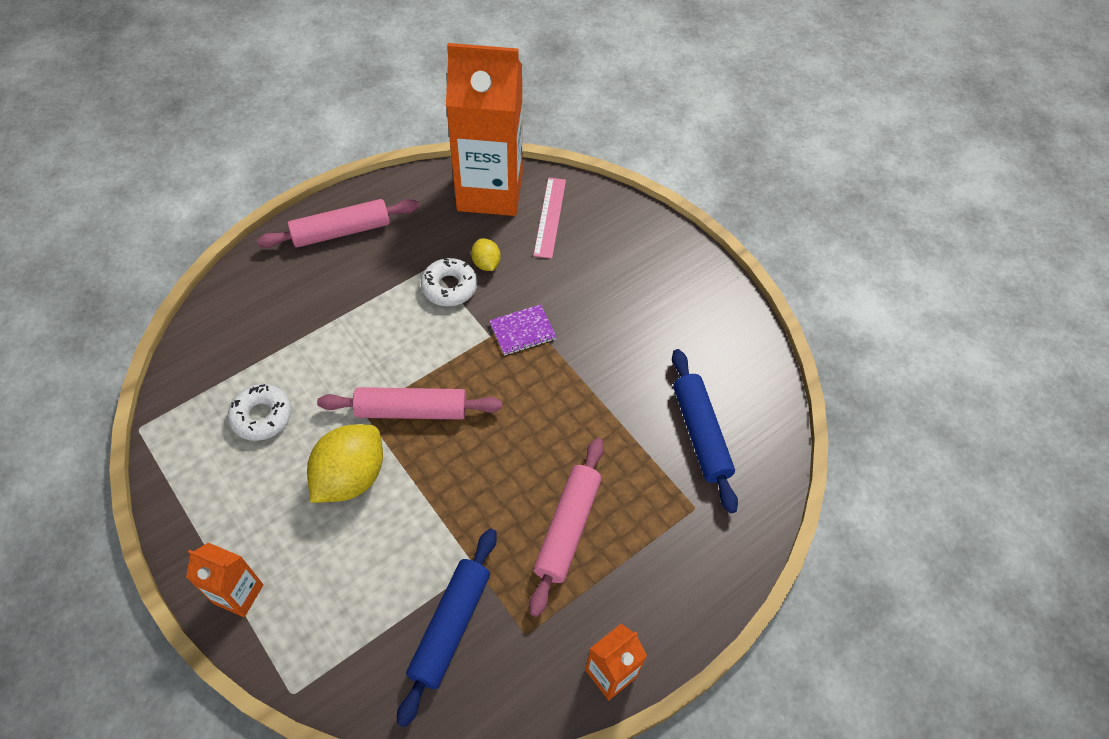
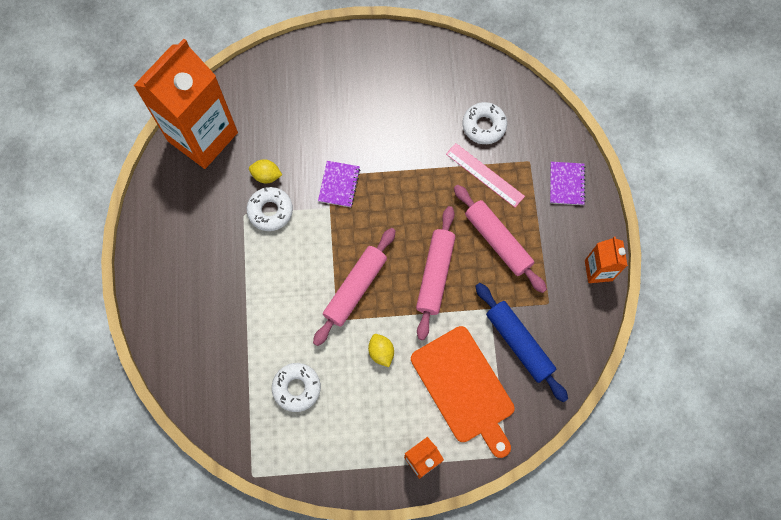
camera: 55 degrees left, 15 degrees up
(341, 231) = (167, 258): pink rolling pin -> pink rolling pin (435, 274)
(350, 477) = (381, 352): yellow lemon -> yellow lemon, size x0.50
(356, 593) = (464, 388): none -> orange cutting board
(550, 217) = (255, 110): pink ruler -> pink ruler (485, 175)
(698, 568) = (566, 184): none -> purple notebook
(700, 434) = (484, 126): blue rolling pin -> white donut

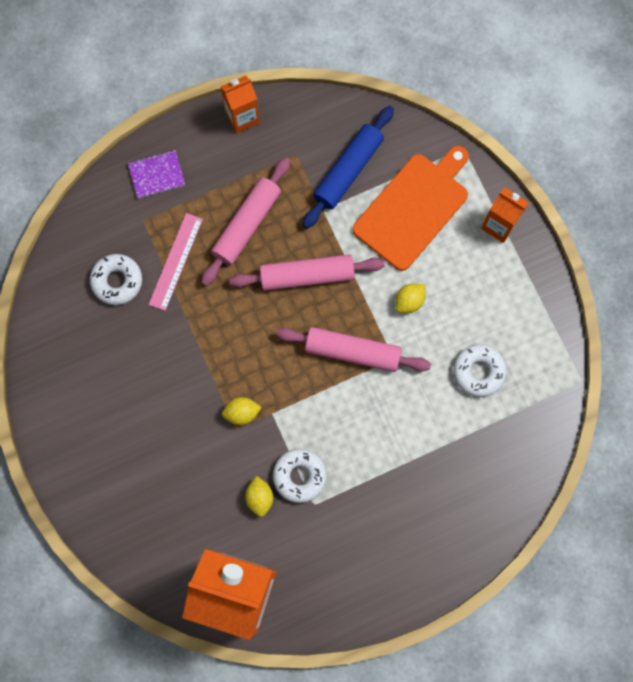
camera: 110 degrees left, 5 degrees up
(339, 184) = (242, 413): purple notebook -> yellow lemon

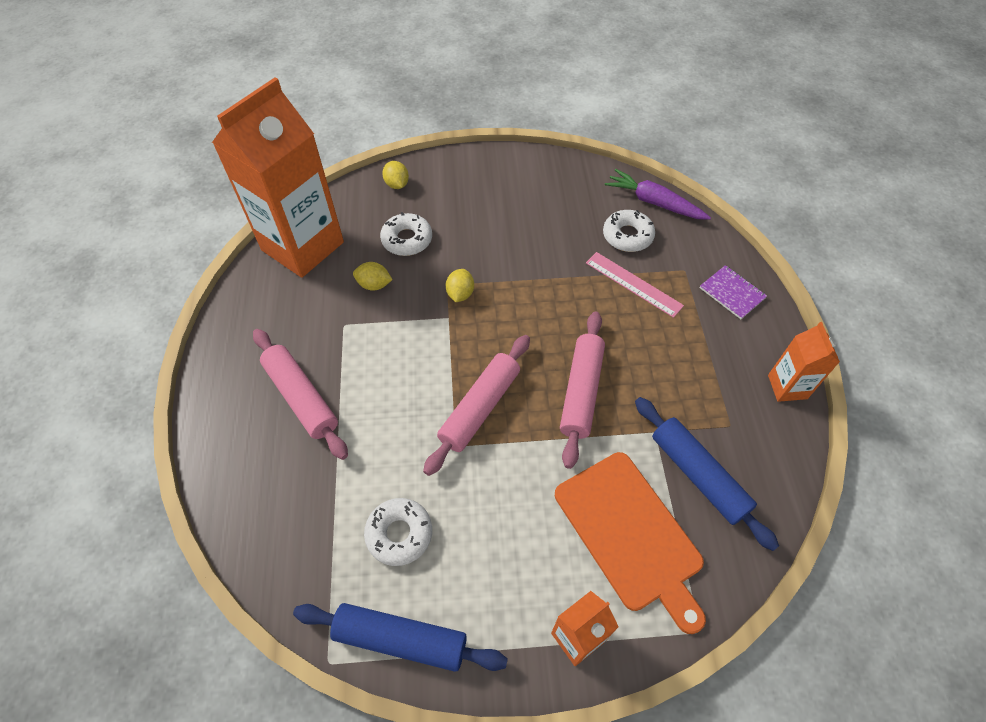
camera: 110 degrees right, 20 degrees down
(62, 266) = (654, 202): none -> purple carrot
(157, 175) = (732, 293): purple notebook -> purple notebook turned 45 degrees counterclockwise
(246, 224) = (656, 354): pink rolling pin -> pink rolling pin (301, 397)
(299, 476) = (376, 321): white donut -> white donut (407, 240)
(409, 301) = (514, 486): yellow lemon -> yellow lemon (397, 184)
(547, 339) = (401, 639): none -> blue rolling pin

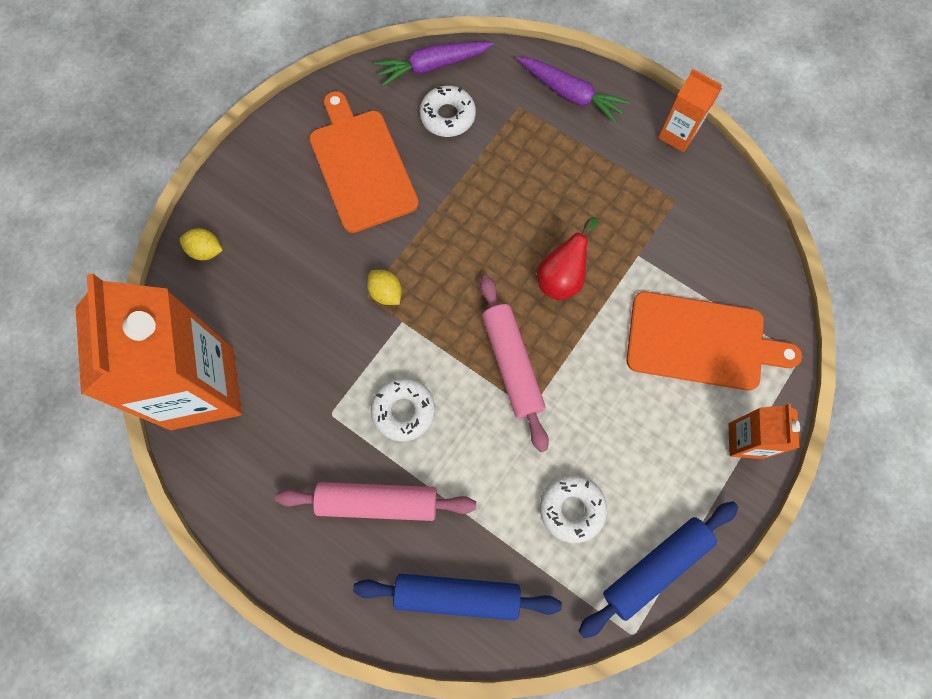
camera: 50 degrees left, 15 degrees up
(374, 285) = (309, 357): yellow lemon -> none
(407, 240) = (283, 291): white donut -> white donut (403, 411)
(537, 217) = (361, 166): none -> orange cutting board
(581, 392) = (561, 277): pink rolling pin -> red pear
(633, 284) = (498, 154): pink ruler -> none
(698, 475) = (694, 257): blue rolling pin -> blue rolling pin (457, 595)
(732, 293) = (570, 94): purple notebook -> purple carrot

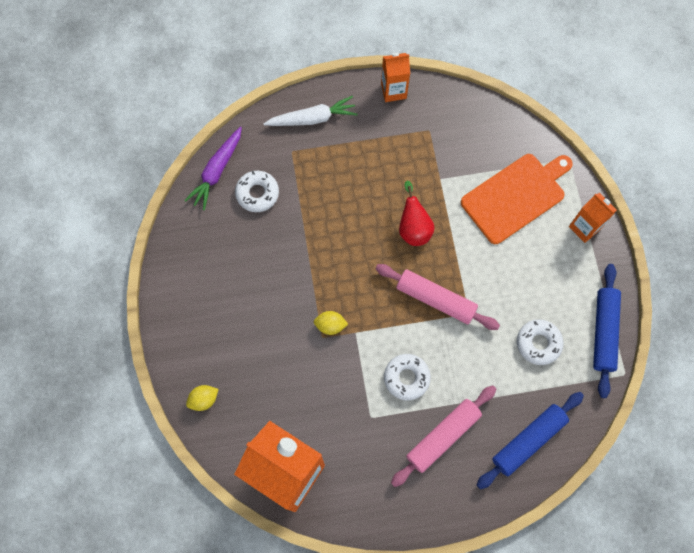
camera: 45 degrees left, 0 degrees up
(361, 166) = (239, 268): orange cutting board -> none
(570, 94) = (312, 118): purple carrot -> white carrot

